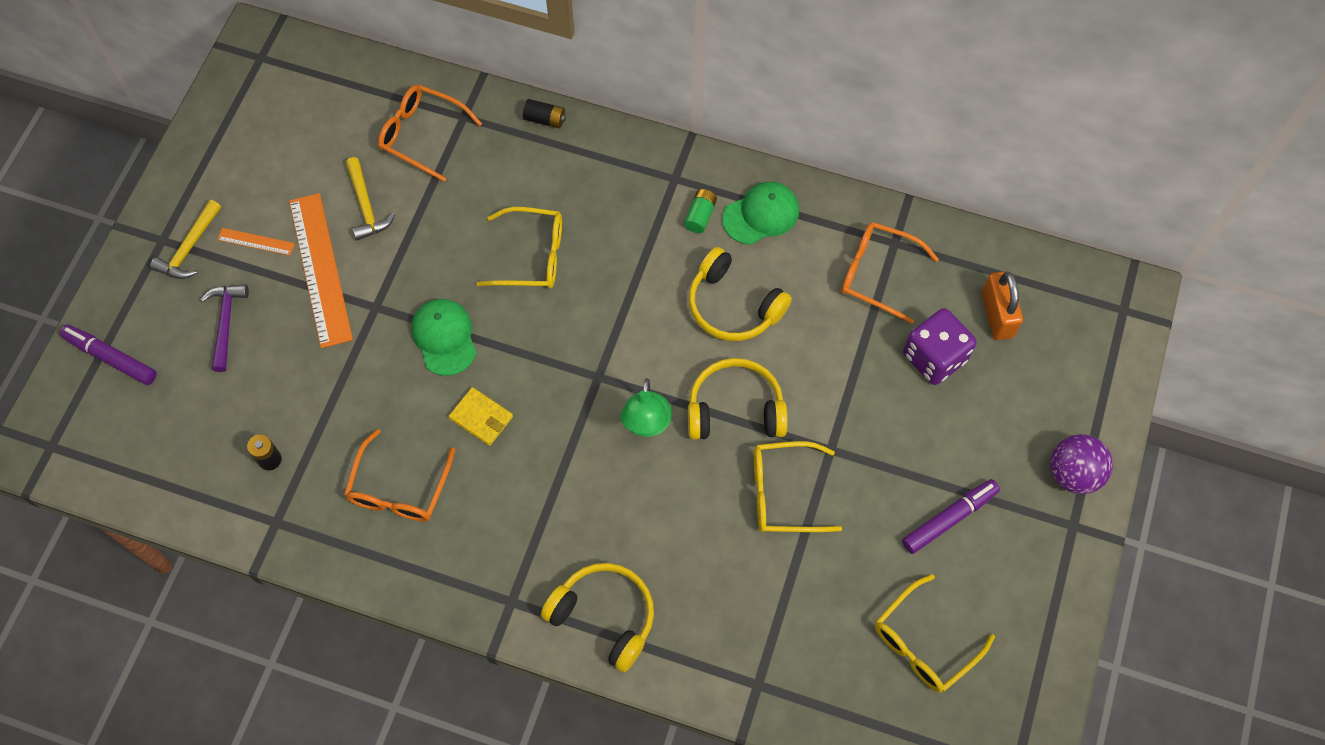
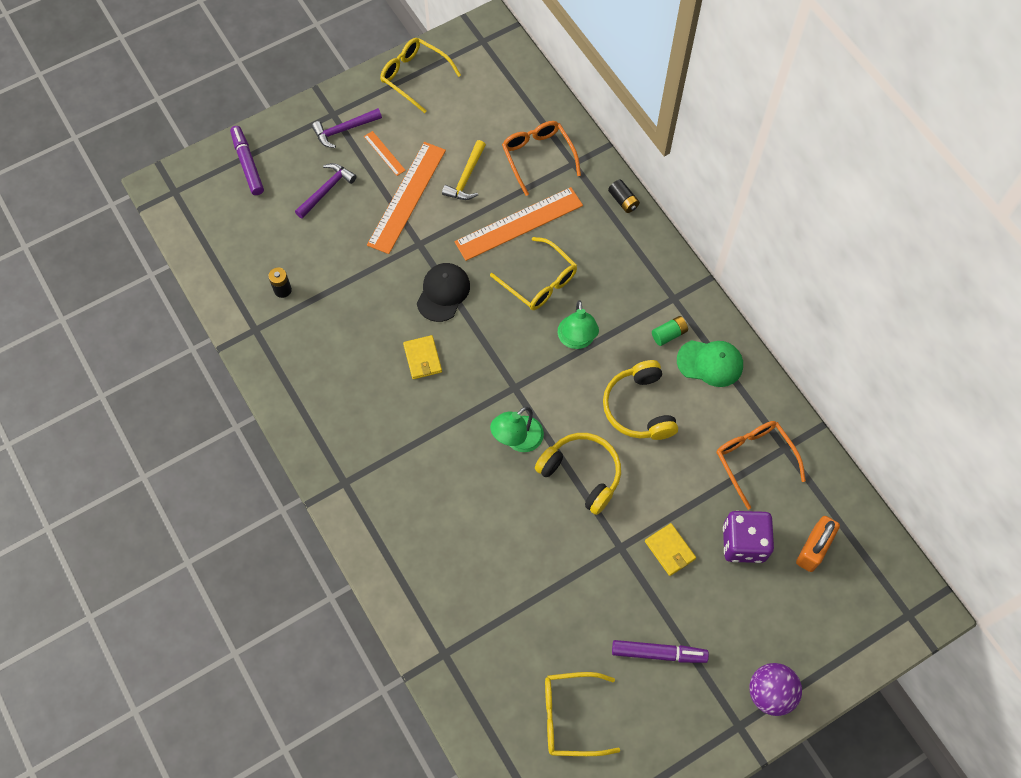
camera: 40 degrees right, 0 degrees up
(189, 248) = (344, 130): yellow hammer -> purple hammer
(399, 488) = (339, 363): orange glasses -> none
(444, 337) = (443, 293): green cap -> black cap
(461, 214) = (519, 223): none -> orange ruler
(604, 617) = (389, 536): yellow headphones -> none
(618, 286) = (576, 340): none -> green lamp
(784, 493) = (566, 551): yellow glasses -> yellow glasses (415, 77)
(876, 416) = (670, 550): none -> yellow wallet

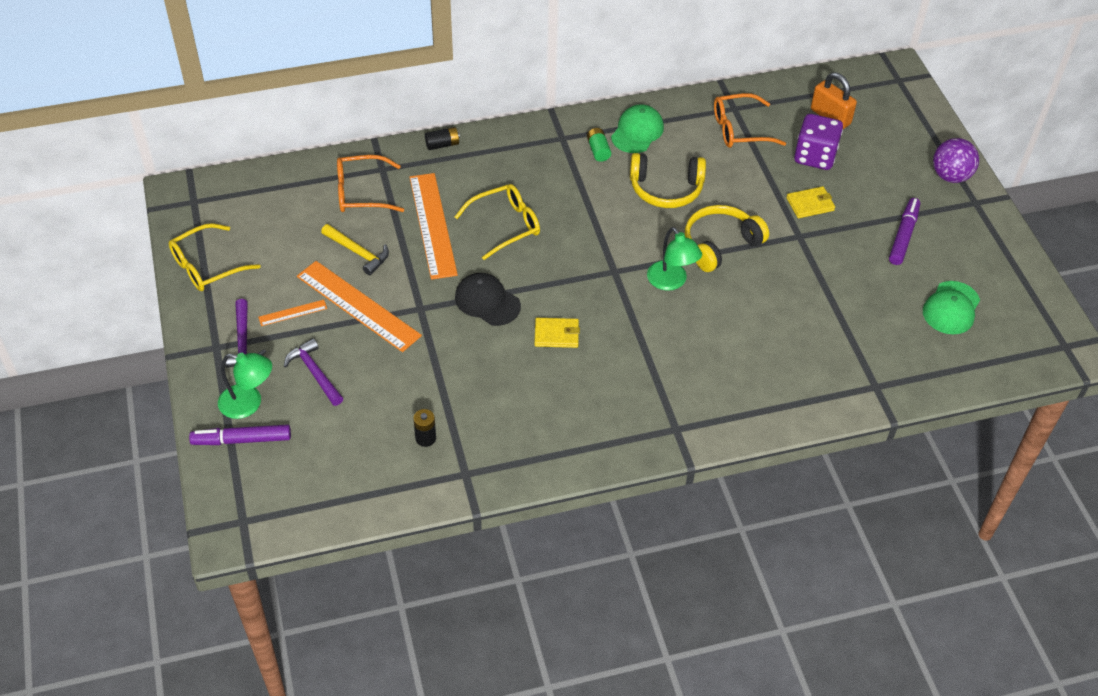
camera: 75 degrees left, 15 degrees down
(571, 716) = (951, 308): yellow glasses -> green cap
(576, 340) = (580, 214): green lamp -> green lamp (249, 403)

